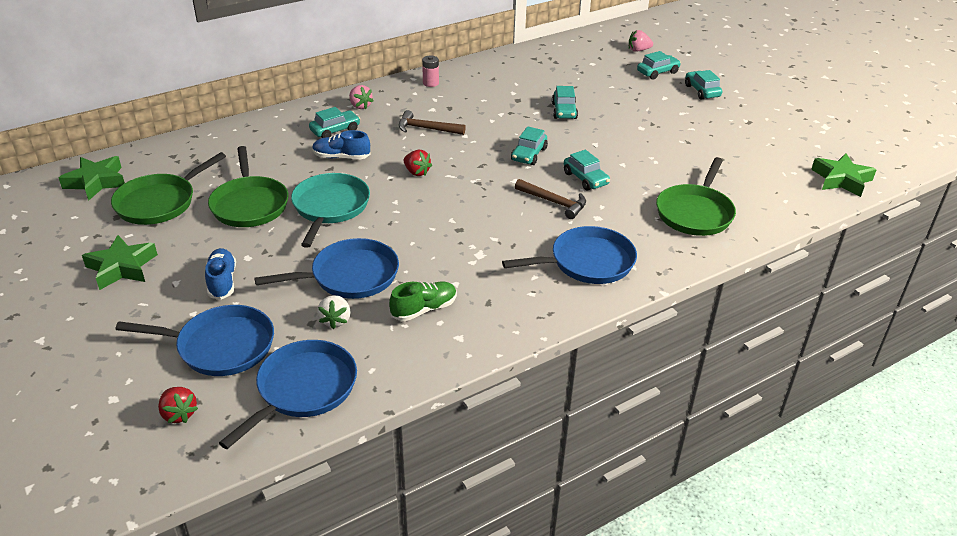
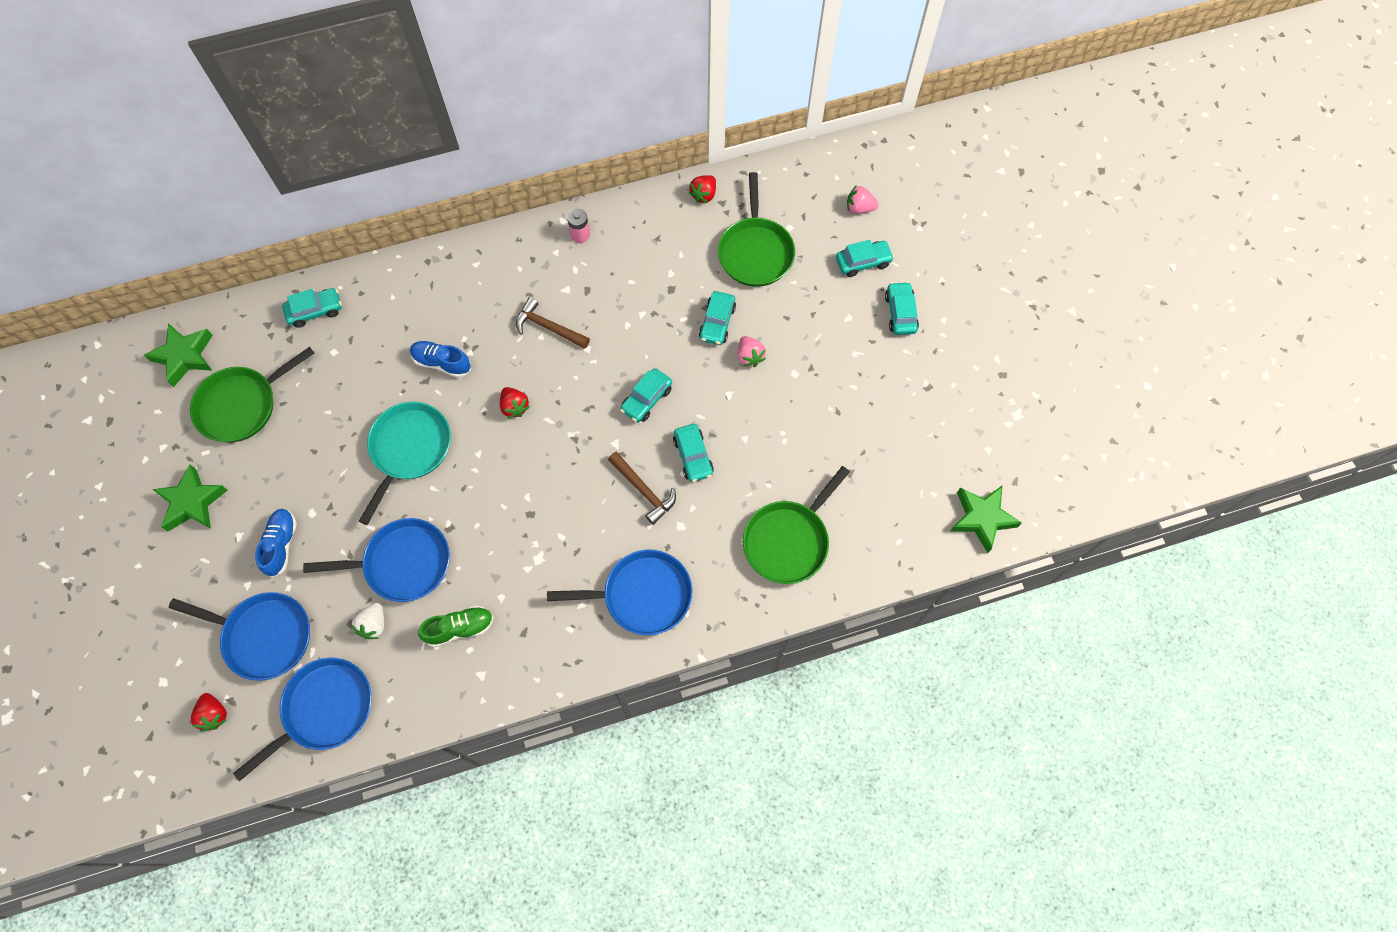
camera: 15 degrees right, 30 degrees up
(249, 204) = (330, 427): green pan -> green pan (755, 252)
(335, 130) = (447, 311): turquoise car -> turquoise car (315, 311)
(360, 106) = (487, 267): pink strawberry -> pink strawberry (749, 356)
(518, 56) = (704, 195): none -> red strawberry

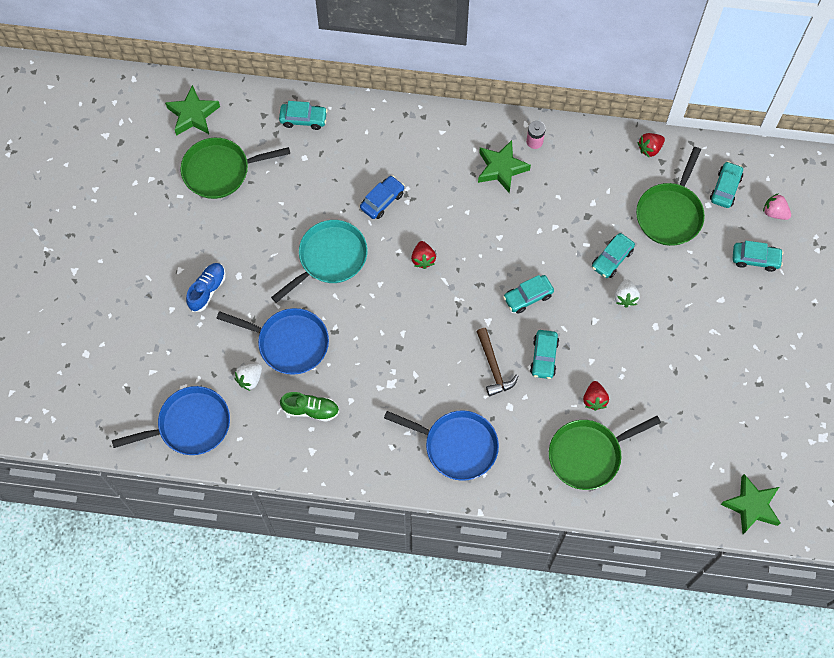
camera: 25 degrees right, 0 degrees up
(192, 502) = (156, 230): green star -> green star (501, 168)
(214, 714) = (112, 393): red strawberry -> red strawberry (594, 399)
(264, 636) = (168, 352): blue pan -> none
(442, 363) = (382, 200): blue shoe -> blue car
(548, 327) = (476, 207): brown hammer -> none
(749, 356) = (625, 297): pink strawberry -> white strawberry
(900, 313) = (766, 314): turquoise car -> turquoise car (725, 188)

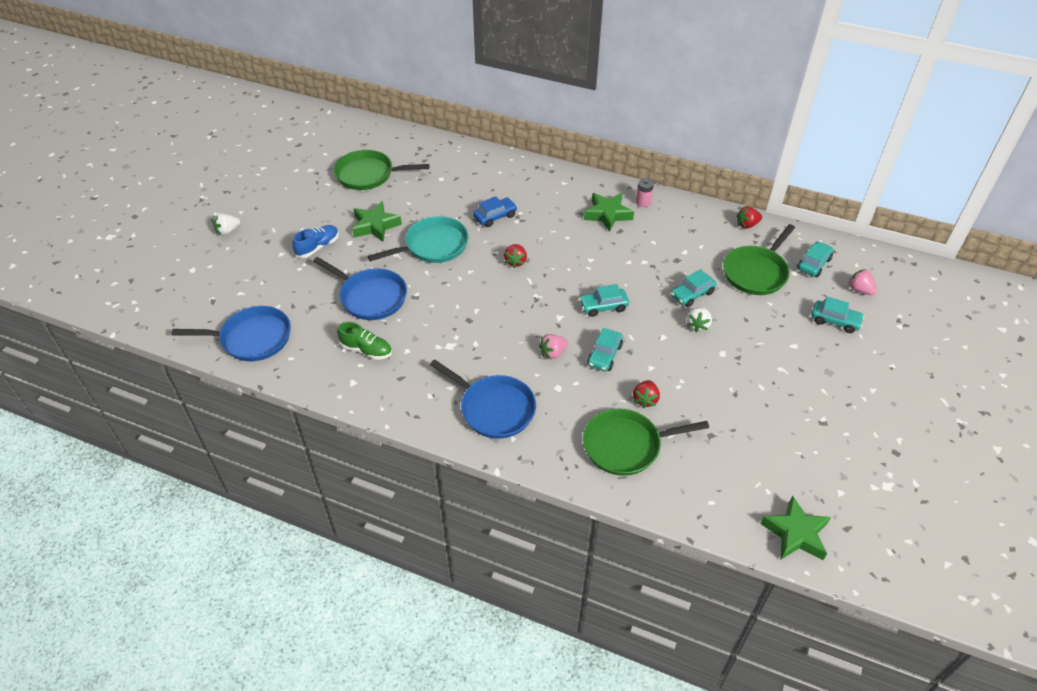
camera: 15 degrees right, 20 degrees down
(193, 115) = (364, 138): green star -> green star (375, 225)
(250, 379) = (322, 316): white strawberry -> white strawberry (228, 231)
(303, 119) = (451, 156): turquoise car -> none
(493, 367) = (553, 353): brown hammer -> pink strawberry

